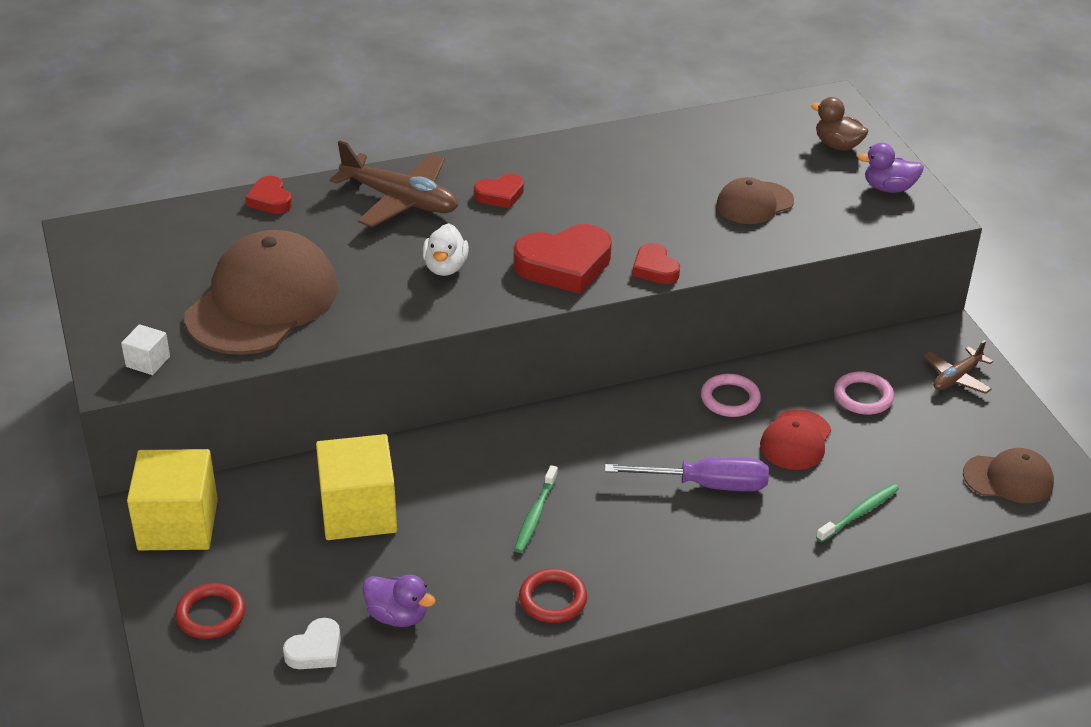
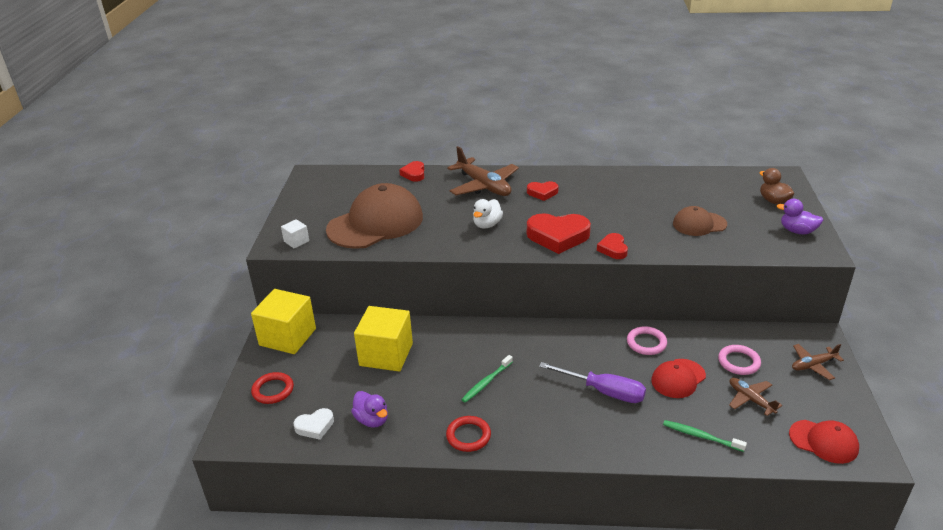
camera: 25 degrees right, 5 degrees down
(859, 513) = (700, 436): green toothbrush -> green toothbrush turned 135 degrees counterclockwise
(899, 446) = (750, 399): none -> brown plane
(1008, 479) = (823, 441): brown cap -> red cap

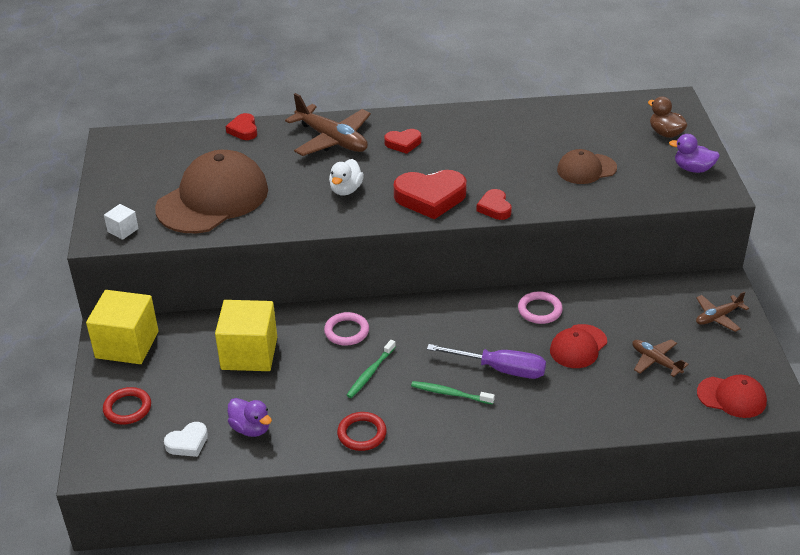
camera: 10 degrees left, 5 degrees up
(700, 436) = (607, 406): green toothbrush -> green toothbrush (450, 393)
(738, 362) = (640, 321): pink ring -> pink ring (346, 331)

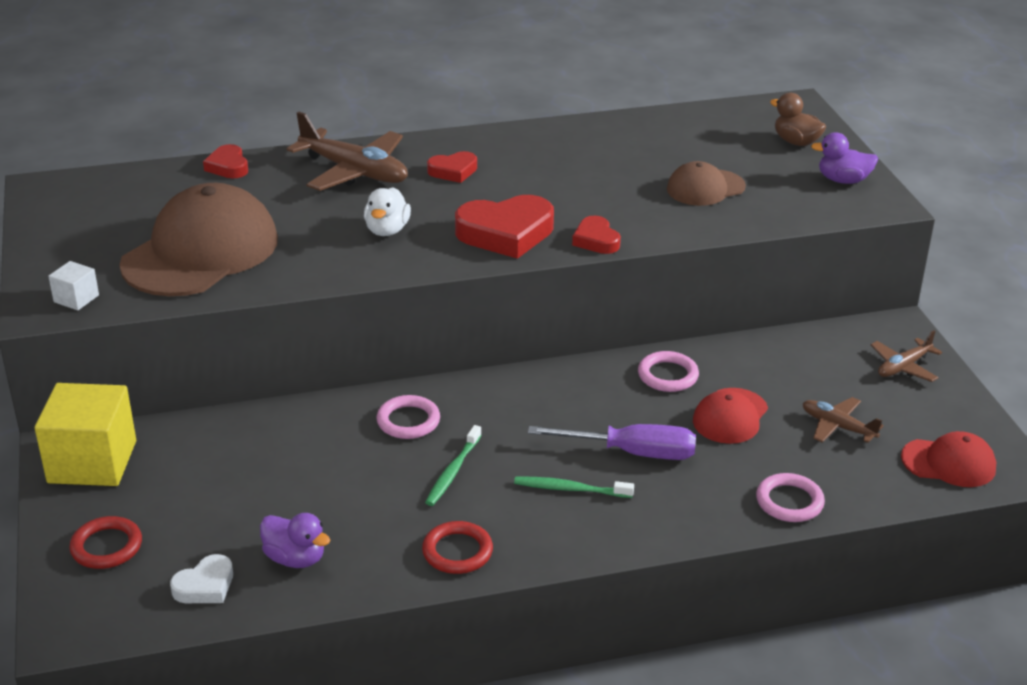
camera: 10 degrees left, 5 degrees down
(249, 353) = (274, 459): yellow cube -> none
(605, 417) = (789, 502): none -> pink ring

